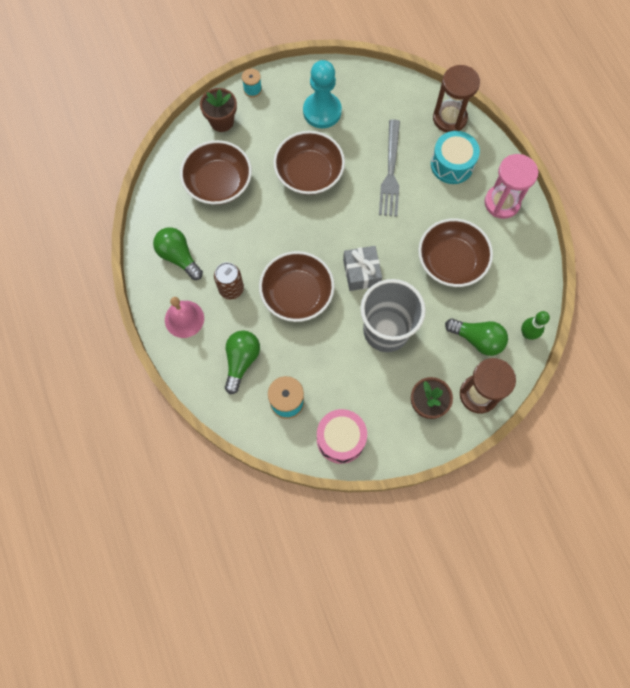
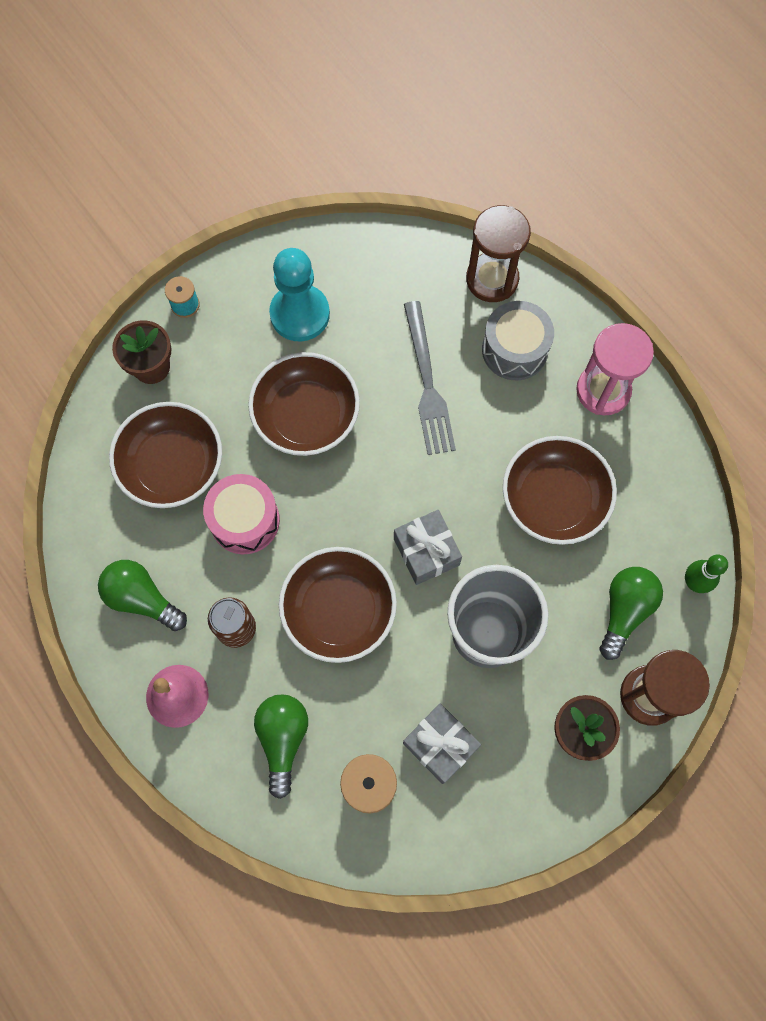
camera: 15 degrees left, 0 degrees up
(337, 390) = (440, 745): none -> grey gift
(340, 439) = (465, 821): pink drum -> pink drum (244, 520)
(452, 164) = (514, 350): turquoise drum -> grey drum
(477, 339) = (624, 610): green light bulb -> green light bulb turned 75 degrees counterclockwise

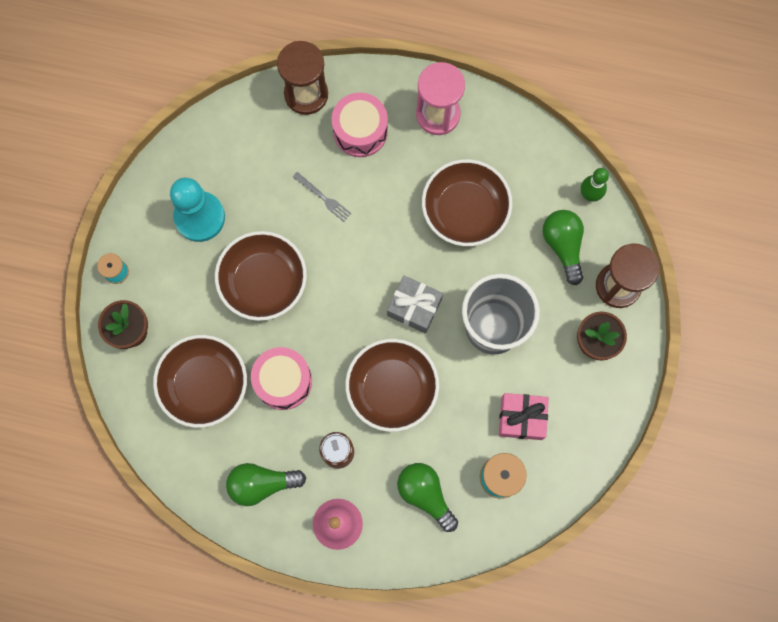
camera: 40 degrees left, 5 degrees up
(427, 383) = (323, 198): grey fork -> grey fork, size x0.51
(440, 745) = (521, 418): grey gift -> pink gift
(514, 350) = (360, 131): grey drum -> pink drum

